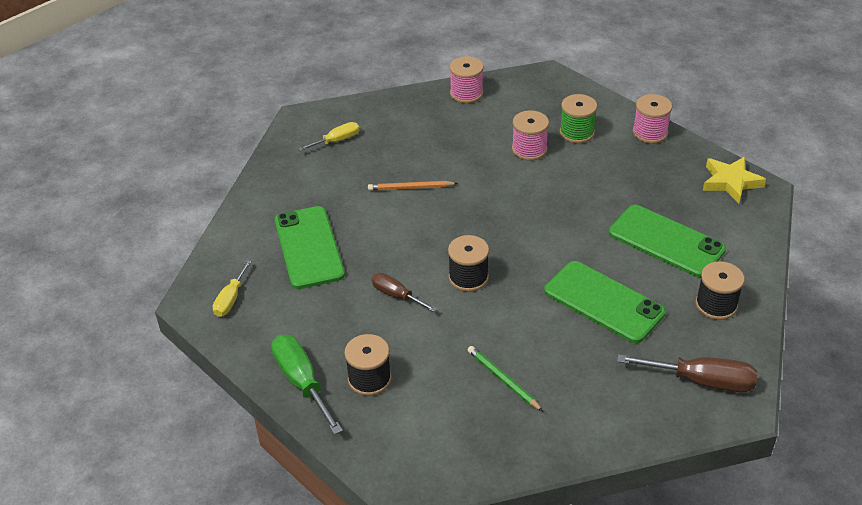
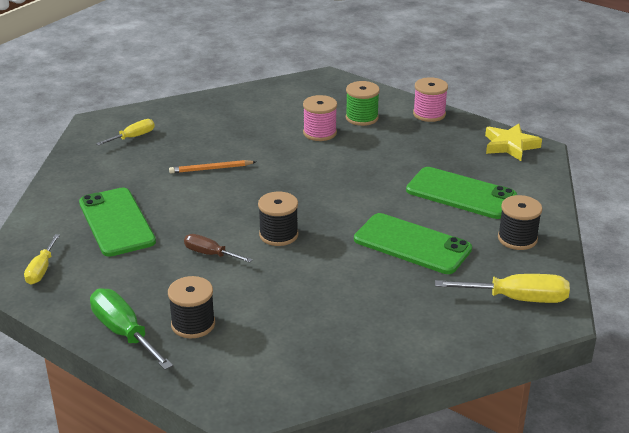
camera: 10 degrees left, 10 degrees down
(466, 93) = (253, 95): pink spool -> none
(503, 380) = (327, 314): green pencil -> none
(702, 381) = (517, 299): brown screwdriver -> yellow screwdriver

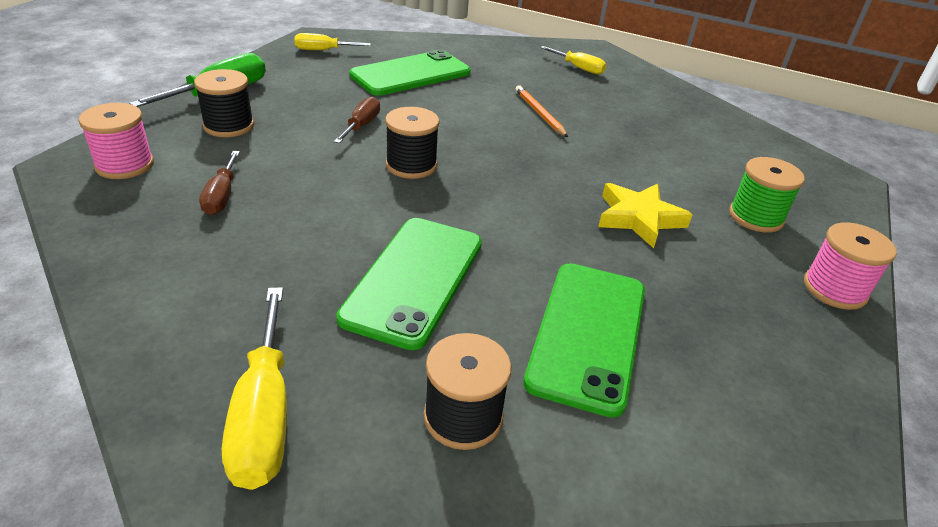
camera: 75 degrees right, 5 degrees up
(307, 323) = (221, 196): none -> brown screwdriver
(320, 133) = (680, 182): pink spool -> pink spool (124, 165)
(510, 146) = (810, 408): yellow star -> yellow star (639, 218)

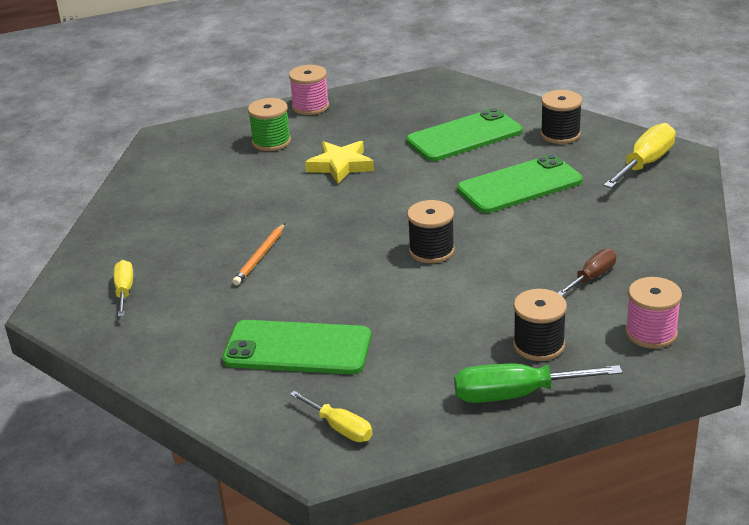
camera: 130 degrees left, 5 degrees down
(361, 125) = (424, 301): brown screwdriver -> none

